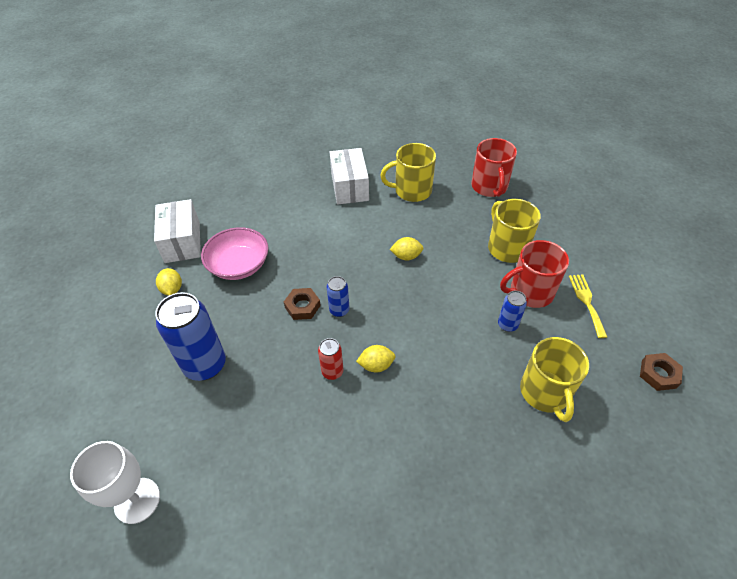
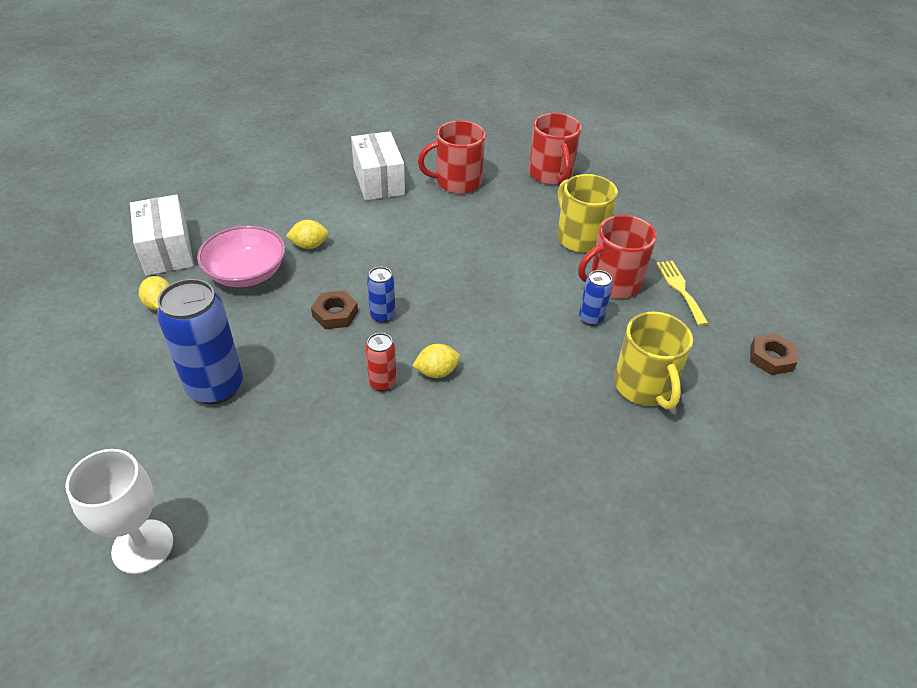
camera: 10 degrees left, 5 degrees down
(406, 256) = (459, 252): yellow lemon -> yellow lemon (309, 245)
(412, 191) = (457, 182): yellow mug -> red mug

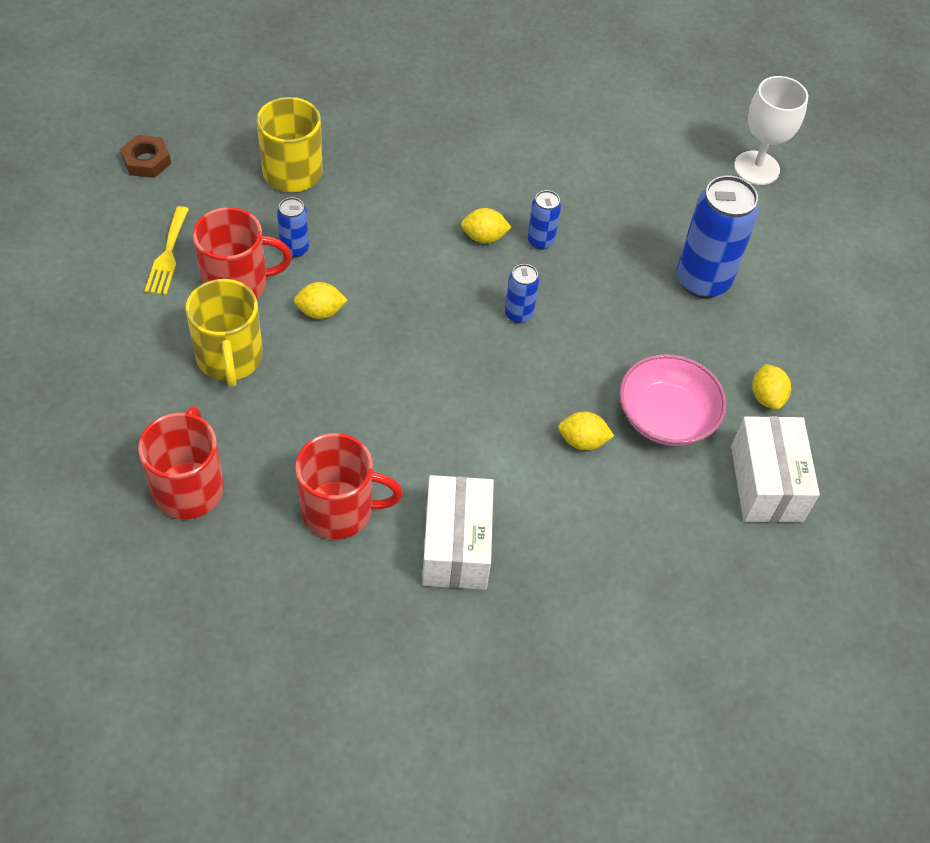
camera: 165 degrees left, 10 degrees up
(335, 314) = (570, 330): brown nut -> none
(382, 383) = (540, 241): red can -> blue can
(539, 279) = (320, 312): none -> yellow lemon

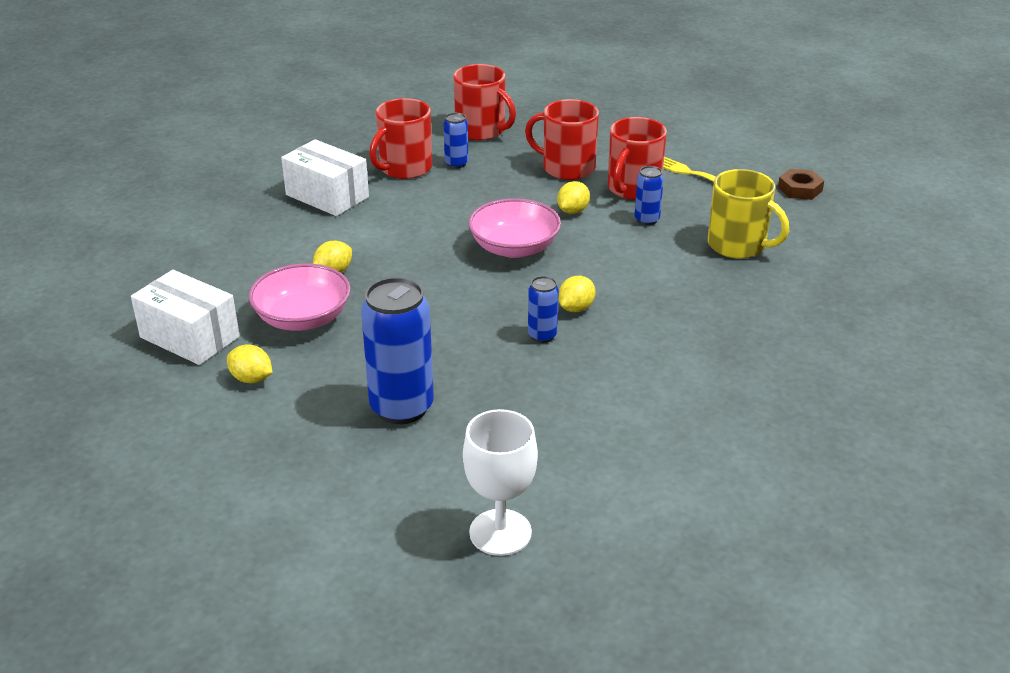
camera: 130 degrees right, 20 degrees down
(229, 358) = (567, 168): yellow mug -> red mug
(425, 324) = (514, 248): none -> pink bowl
(518, 314) = (477, 292): blue can -> blue can (456, 164)

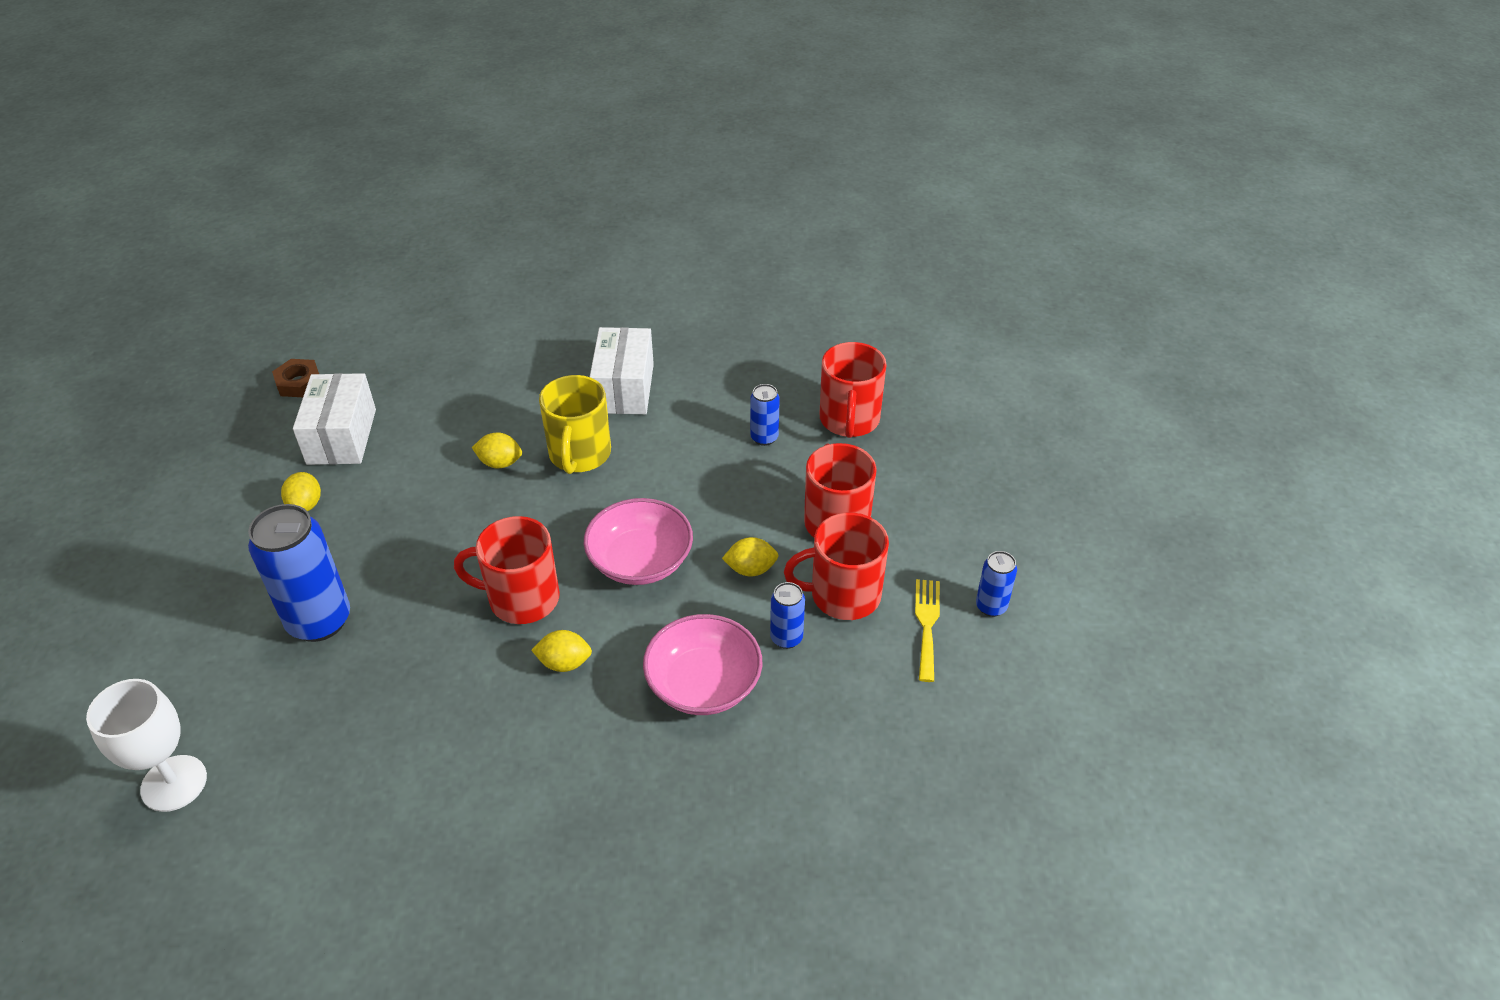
camera: 55 degrees right, 10 degrees up
(303, 318) = (413, 485): pink bowl -> pink bowl (703, 684)
(404, 168) = (721, 408): red mug -> red mug (522, 598)
(542, 336) = (497, 661): blue can -> blue can (991, 606)
(738, 245) = (801, 744): yellow mug -> yellow mug (579, 454)
(800, 189) = (990, 749): brown nut -> brown nut (299, 382)

